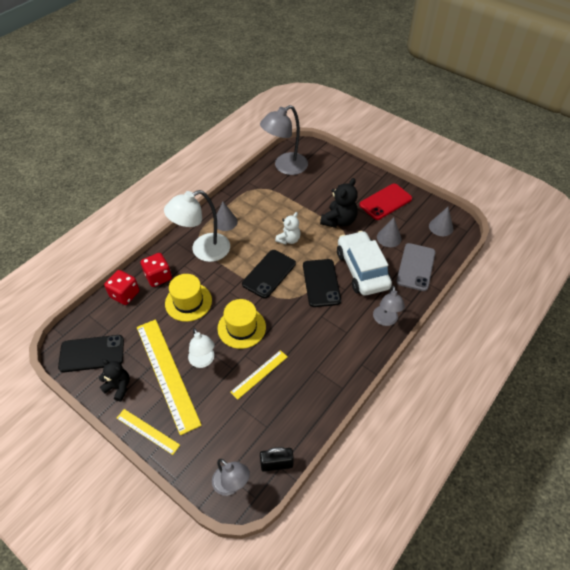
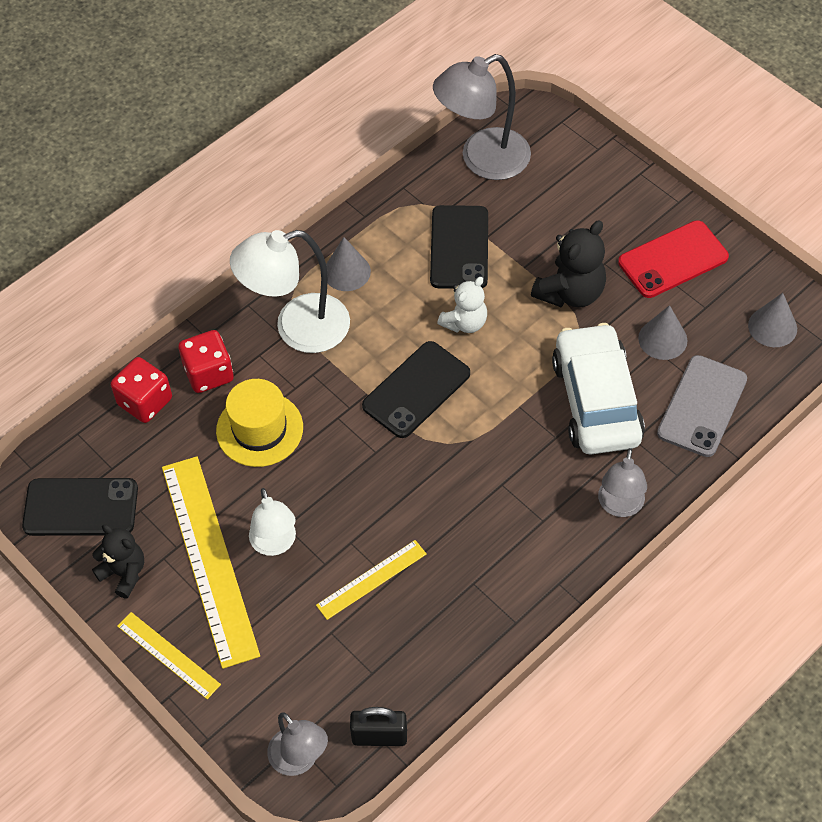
camera: 10 degrees right, 5 degrees up
(241, 327) = (351, 490): yellow hat -> none
(321, 283) = (512, 419): black phone -> black phone (459, 247)

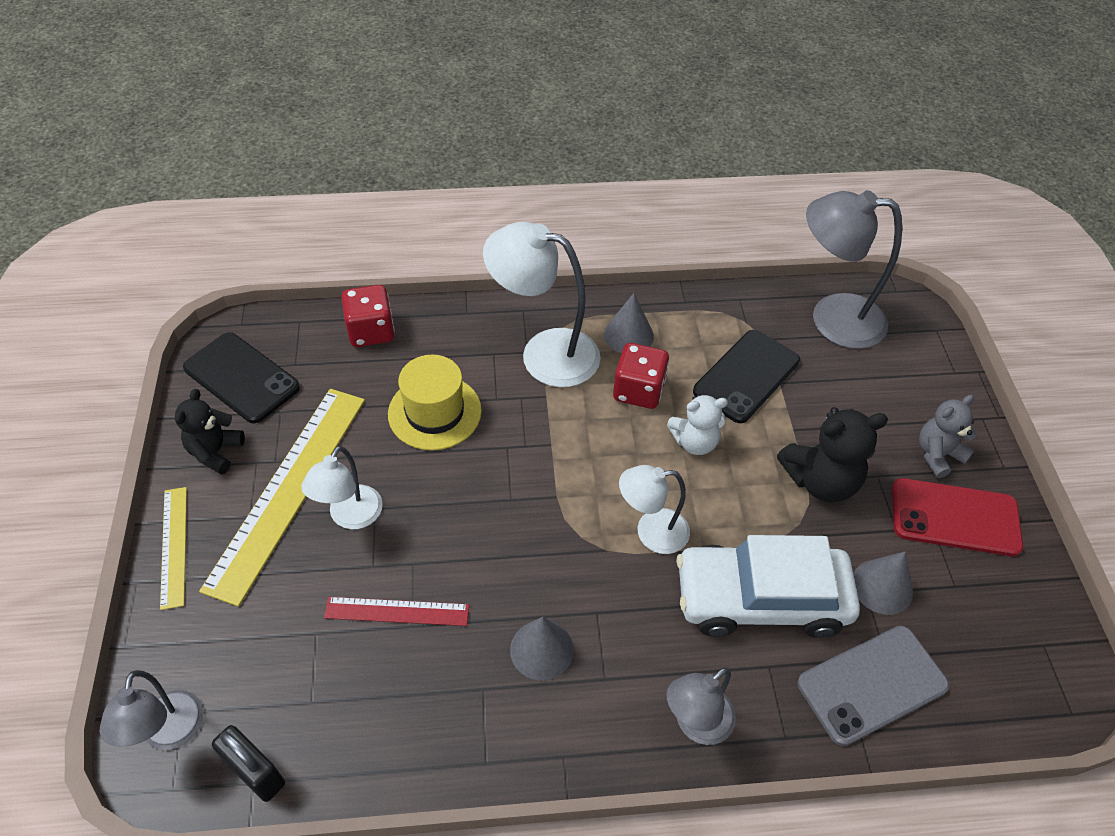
camera: 35 degrees right, 5 degrees down
(124, 573) = (215, 452): black teddy bear -> black teddy bear turned 150 degrees counterclockwise
(209, 373) = (440, 342): red dice -> red dice (638, 390)
(371, 579) = (397, 611): yellow ruler -> red ruler
(416, 390) = (597, 470): black phone -> none
(490, 407) = (651, 532): none -> white lamp
(596, 401) = (761, 599): white car -> white car turned 120 degrees counterclockwise
(630, 221) = (937, 454): none -> grey teddy bear
(772, 327) = (1020, 657): grey cone -> grey cone (541, 649)

